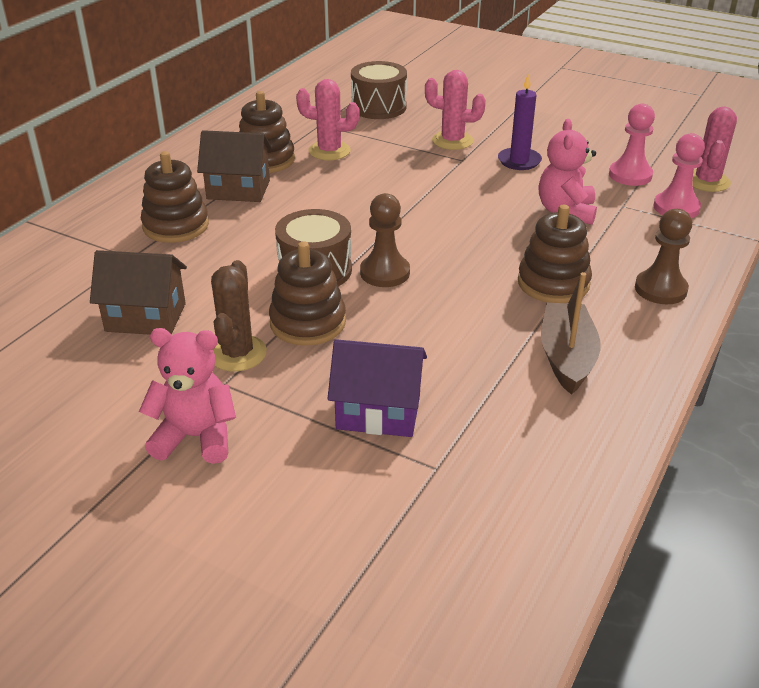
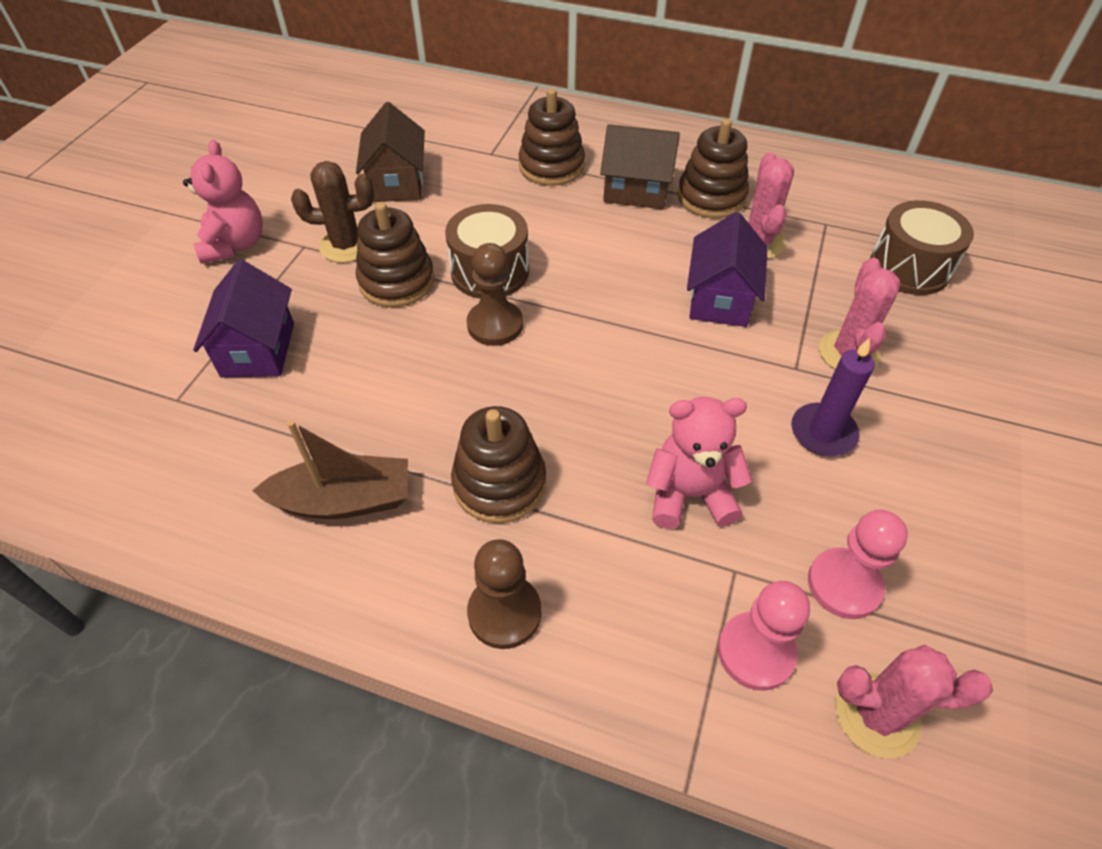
camera: 80 degrees right, 15 degrees up
(238, 190) = (636, 191): brown house -> brown house turned 75 degrees counterclockwise
(386, 174) = (720, 299): none -> purple house

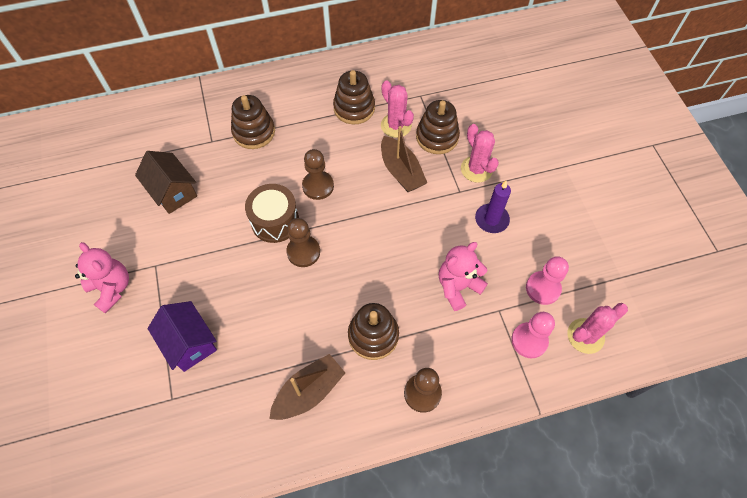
camera: 35 degrees left, 10 degrees up
(346, 245) = (180, 251): brown cactus -> none
(397, 281) = (229, 257): brown stacking toy -> brown stacking toy (437, 137)
(583, 260) = (318, 186): none -> brown pawn
(636, 191) = (312, 125): brown house -> none
(720, 299) = (401, 171): purple house -> brown boat
(909, 268) = (473, 103): brown drum -> none

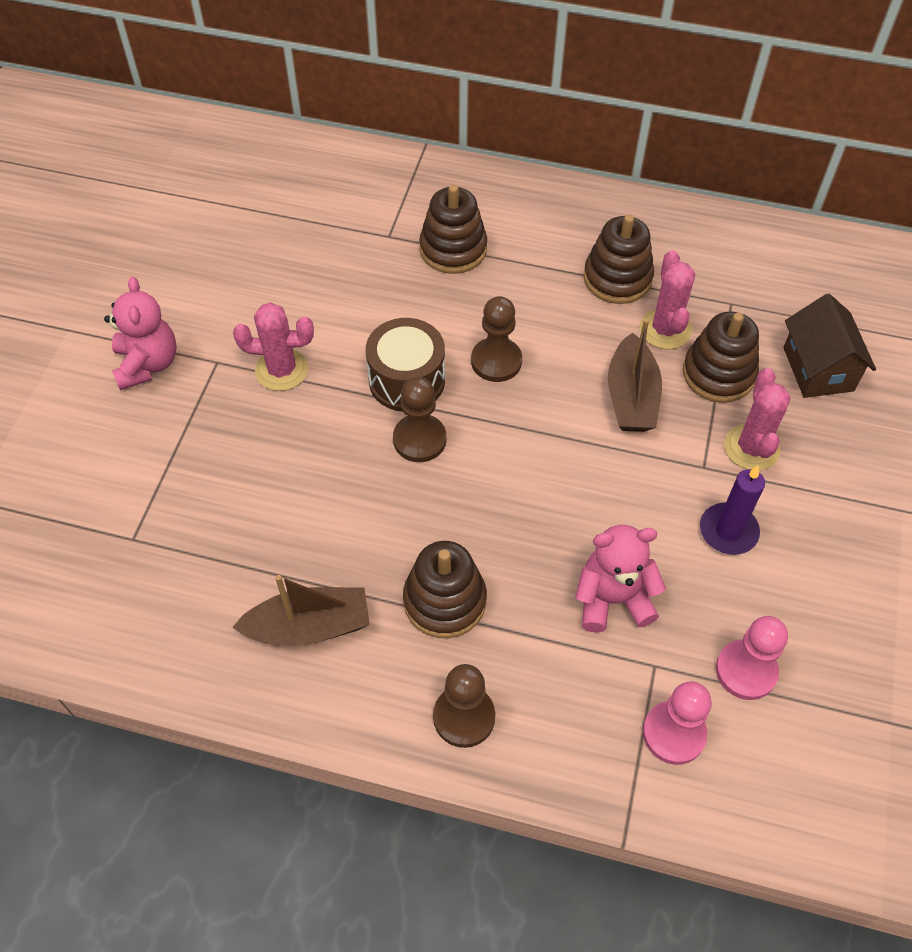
camera: 30 degrees right, 5 degrees down
(173, 192) = (297, 279): brown house -> brown house (818, 369)
(189, 343) = (198, 481): purple house -> none
(585, 336) = (770, 776): pink cactus -> pink cactus (281, 370)

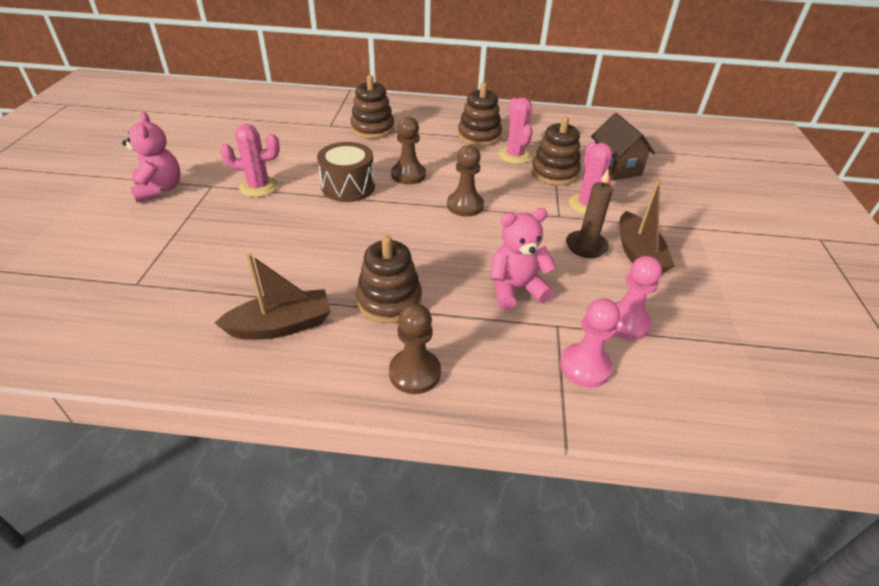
camera: 10 degrees left, 15 degrees down
(419, 439) = (360, 215): brown pawn -> brown pawn (465, 205)
(631, 397) = (501, 186): brown boat -> brown boat (638, 254)
(728, 531) = (586, 246): purple candle -> brown candle

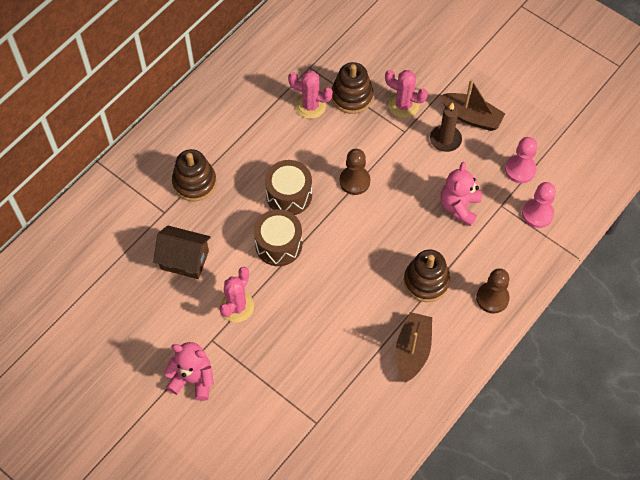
camera: 55 degrees left, 20 degrees up
(408, 175) = (289, 195): brown pawn -> brown drum
(479, 136) = (263, 111): brown stacking toy -> none
(615, 167) = (372, 52): brown house -> brown house (184, 260)

